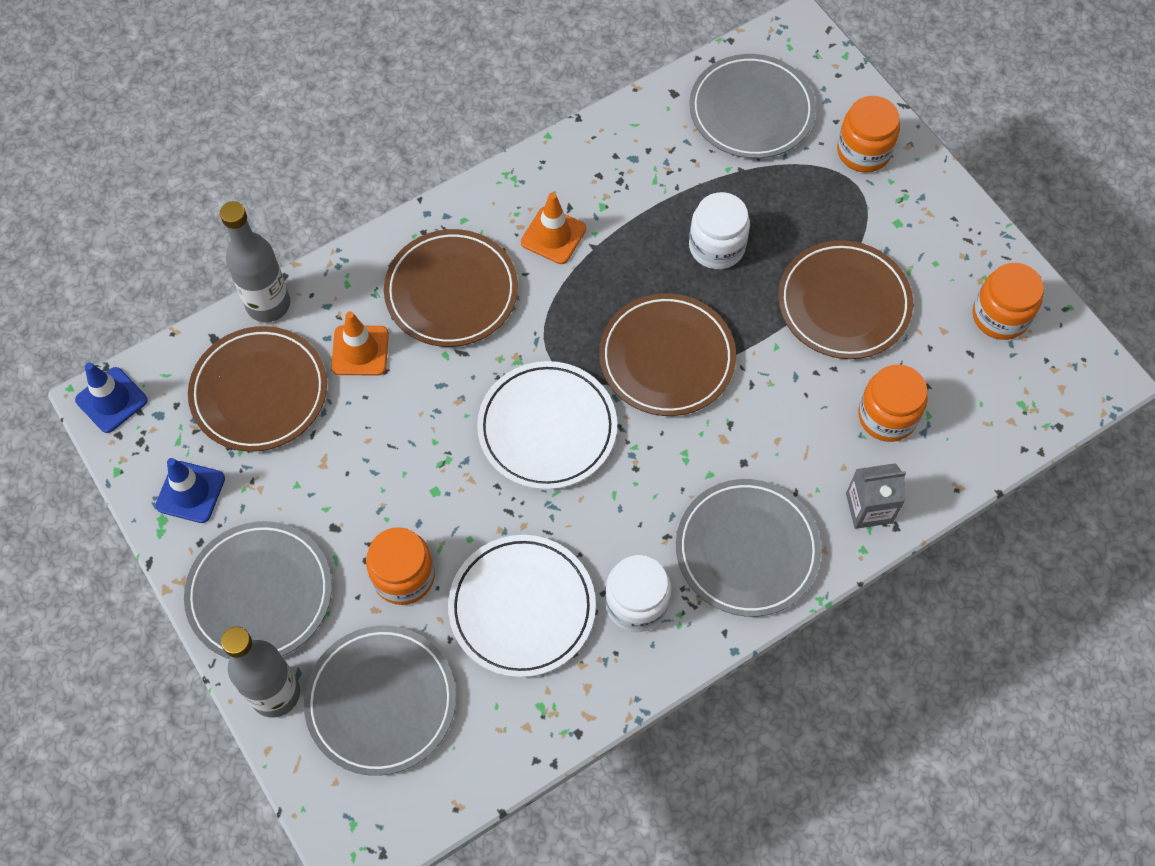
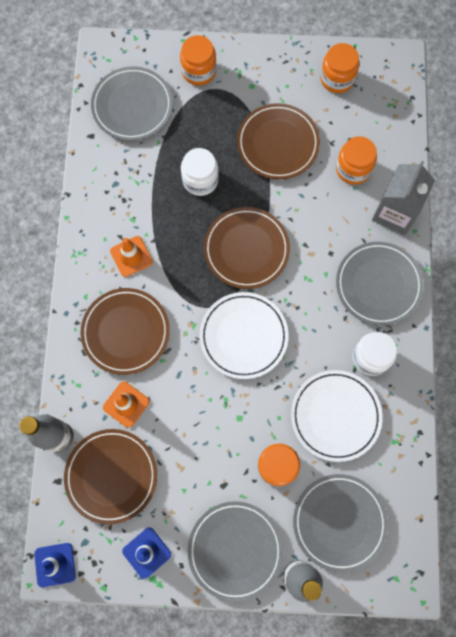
camera: 55 degrees left, 10 degrees up
(869, 508) = (395, 212): grey carton -> grey carton, size x1.57

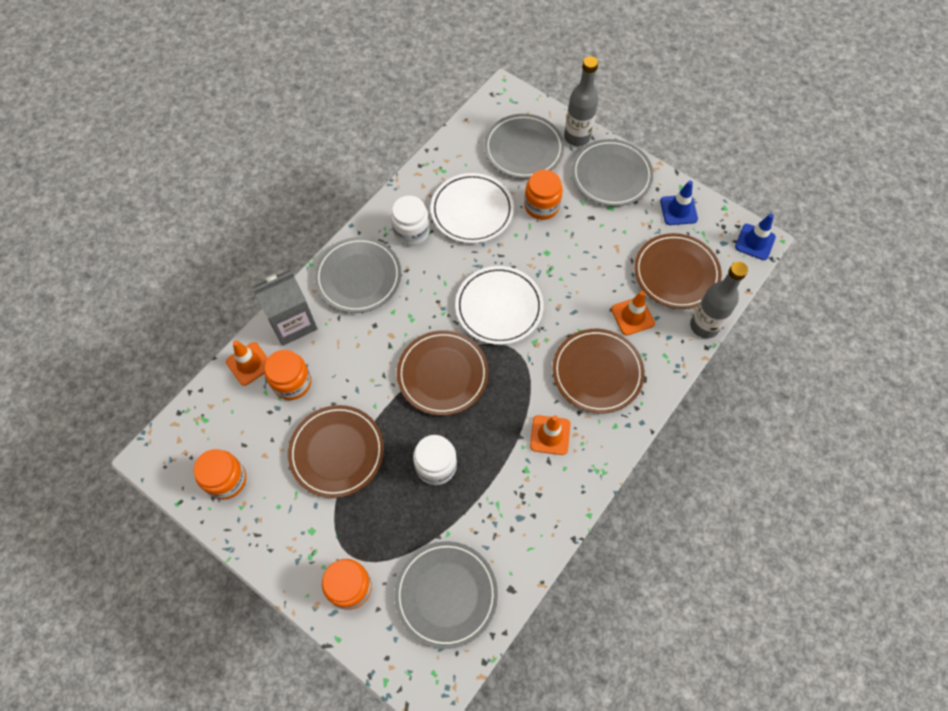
camera: 145 degrees left, 10 degrees down
(397, 161) = (249, 364): none -> orange traffic cone

